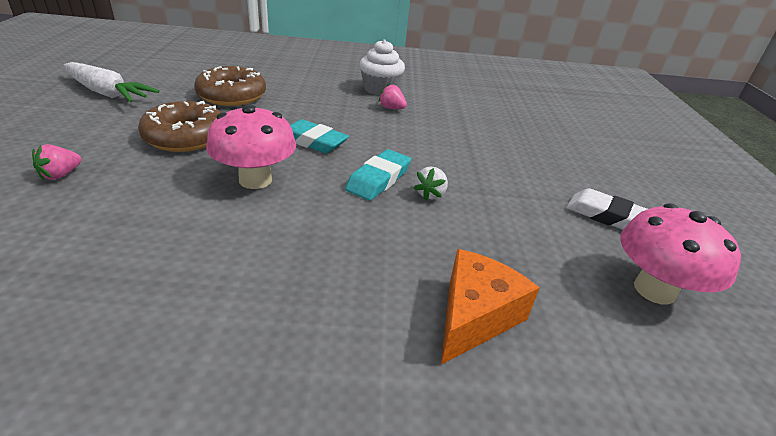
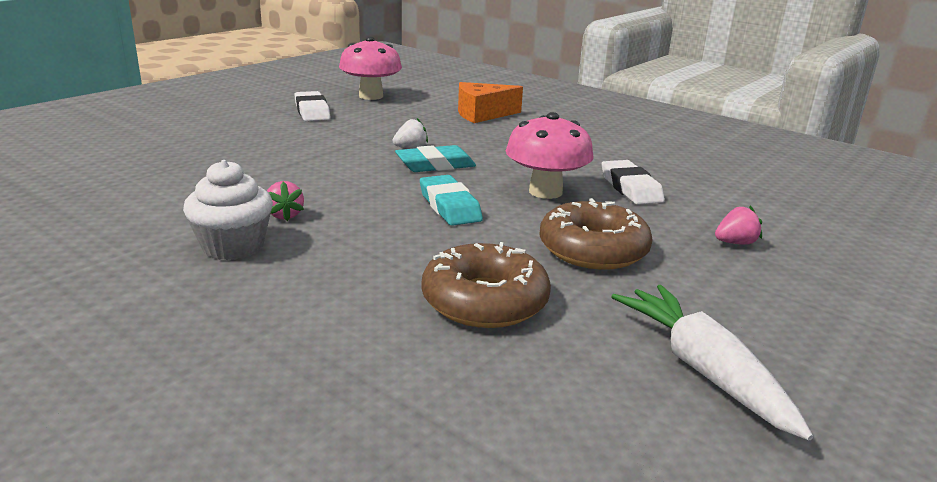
camera: 140 degrees left, 10 degrees down
(172, 216) = (630, 188): none -> white eraser

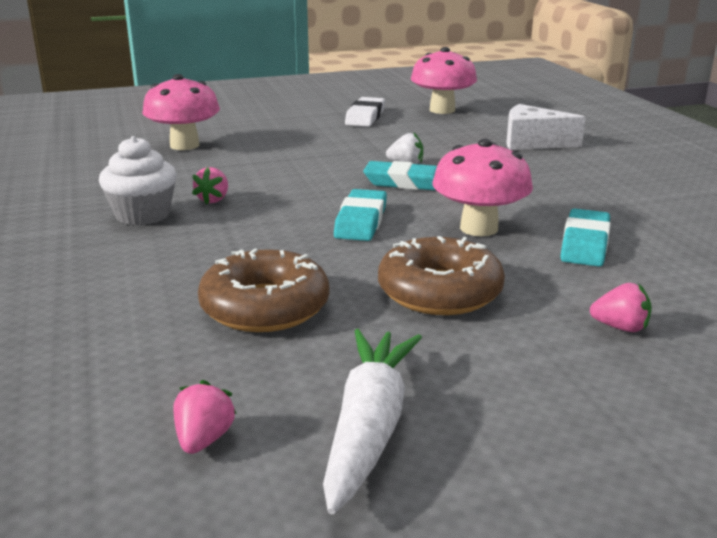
camera: 35 degrees right, 0 degrees up
(167, 166) = (184, 145): none -> pink mushroom
(482, 114) = (533, 143): orange cheese -> white cheese
(611, 429) = (204, 439): none -> pink strawberry
(630, 188) = (585, 244): white eraser -> turquoise eraser

